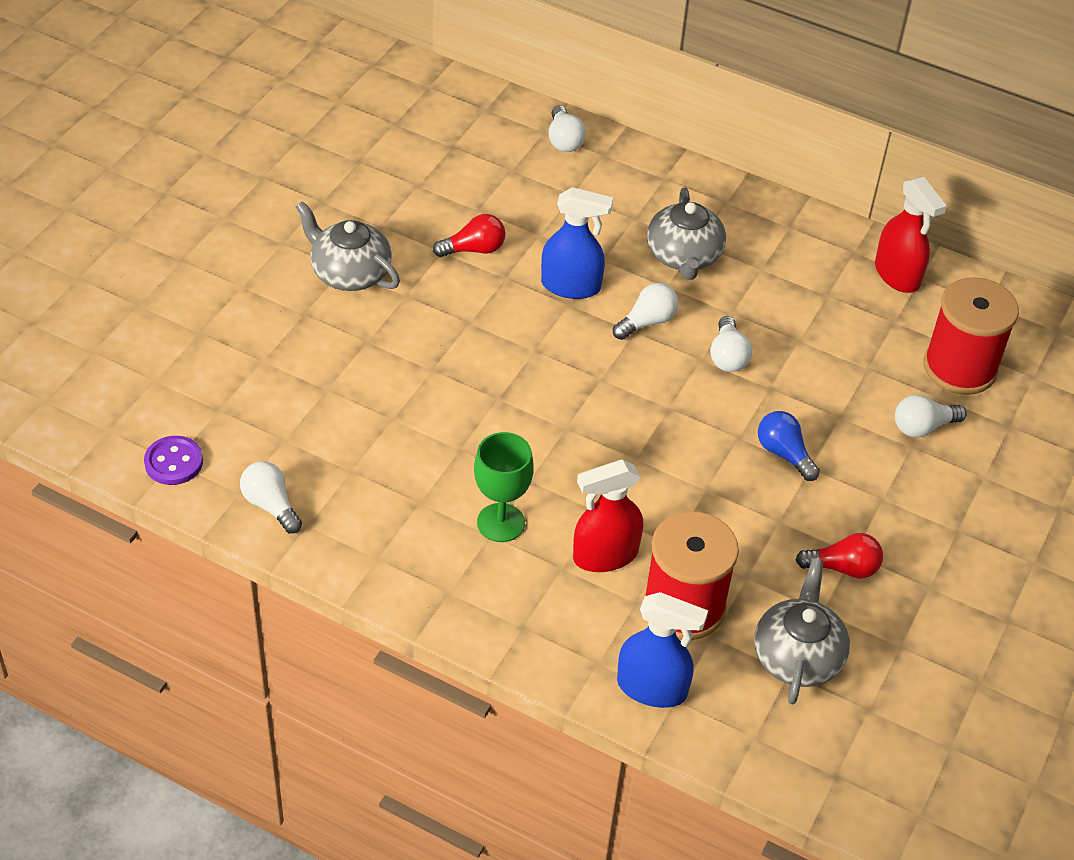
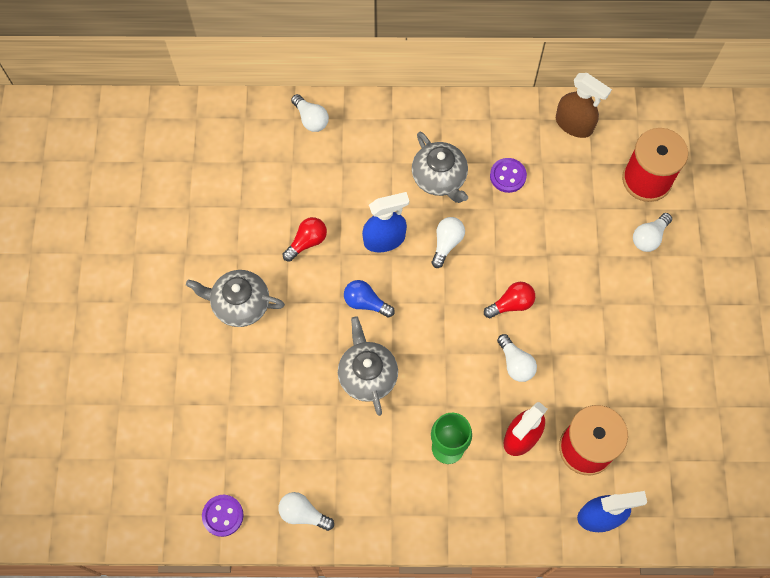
camera: 25 degrees left, 20 degrees up
(728, 356) = (509, 244): white light bulb -> white light bulb (515, 363)
(773, 289) = (508, 176): none -> purple button
(784, 454) = (581, 302): blue light bulb -> blue light bulb (365, 303)
(797, 656) = (667, 447): grey teapot -> grey teapot (367, 374)
(843, 568) = (658, 368): red light bulb -> red light bulb (511, 304)
(897, 275) = (574, 124): red spray bottle -> brown spray bottle

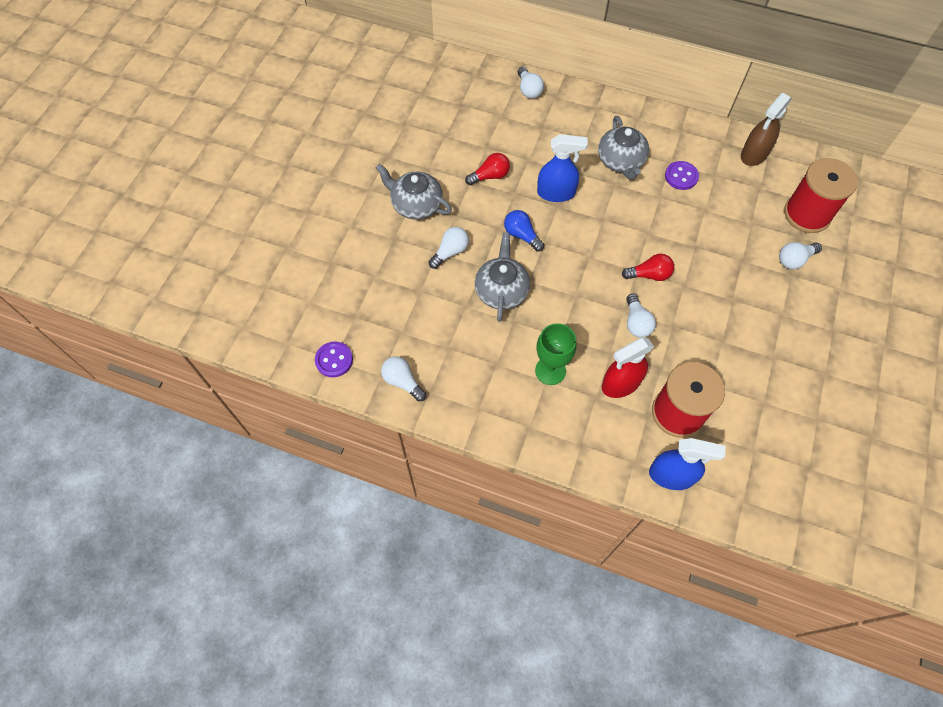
camera: 20 degrees right, 5 degrees down
(446, 243) = (609, 211): white light bulb -> white light bulb (450, 252)
(574, 124) = (754, 154): brown spray bottle -> brown spray bottle turned 75 degrees clockwise

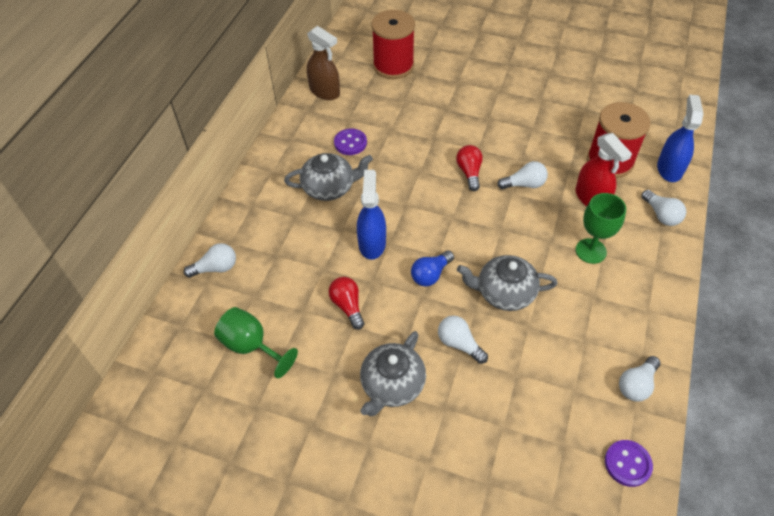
camera: 90 degrees left, 10 degrees down
(455, 117) = (251, 346): none -> green goblet
(794, 260) = (442, 78): white light bulb -> white light bulb (661, 215)

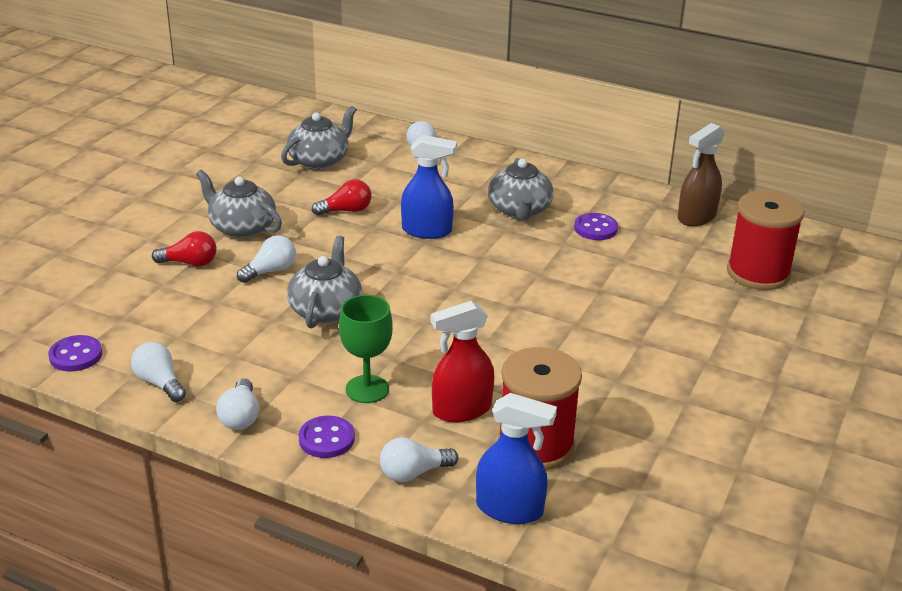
camera: 95 degrees right, 20 degrees down
(251, 346) = (319, 160): green goblet -> grey teapot
(430, 275) = (369, 263): blue light bulb -> none
(469, 172) = (530, 311): red light bulb -> red light bulb (190, 263)
(524, 184) = (500, 353): white light bulb -> white light bulb (240, 417)
(651, 264) = (326, 439): none -> purple button

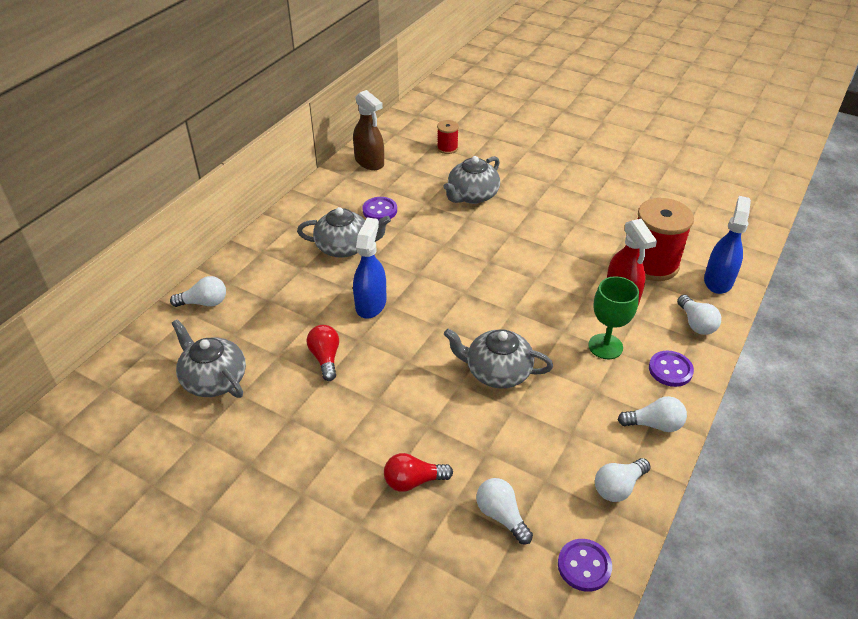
camera: 85 degrees left, 10 degrees up
(190, 263) = (413, 481): red light bulb -> red light bulb turned 105 degrees counterclockwise
(241, 227) = (346, 440): grey teapot -> grey teapot (472, 196)
(270, 271) = (432, 413): white light bulb -> white light bulb (501, 515)
(758, 273) = (447, 148): red spool -> red spool, size x0.49

